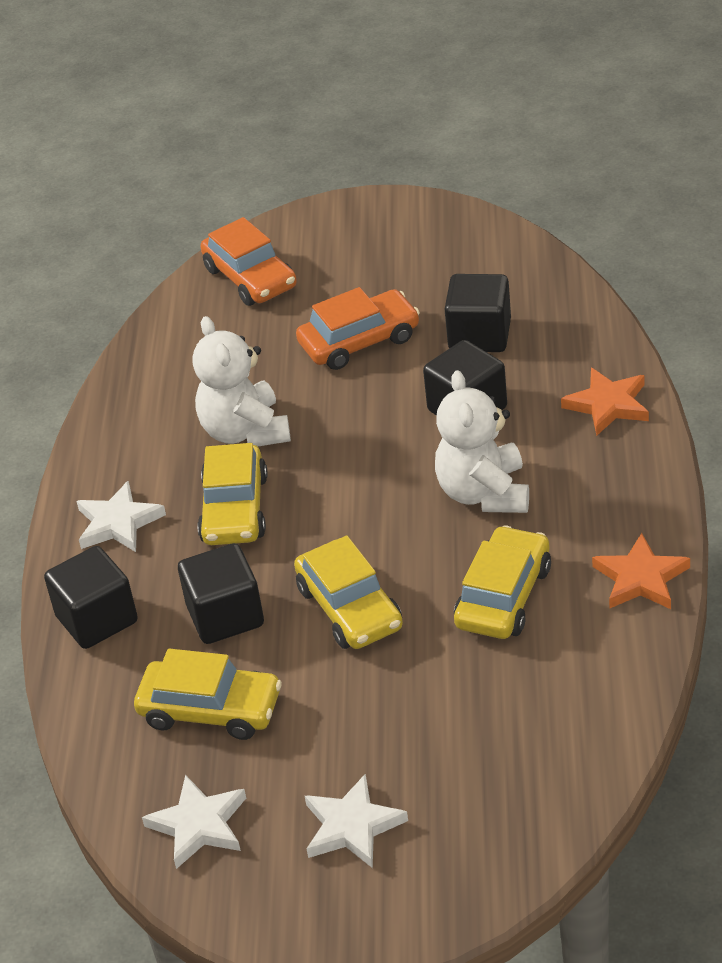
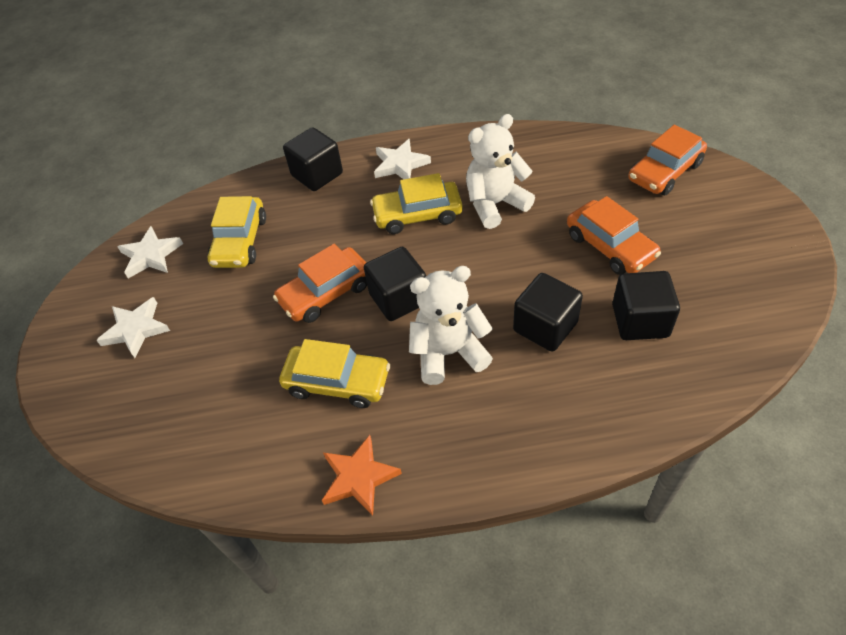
camera: 80 degrees right, 10 degrees up
(225, 616) = (319, 231): black cube -> black cube (398, 298)
(350, 608) = (326, 293): yellow car -> orange car
(608, 405) = (572, 428): orange star -> none

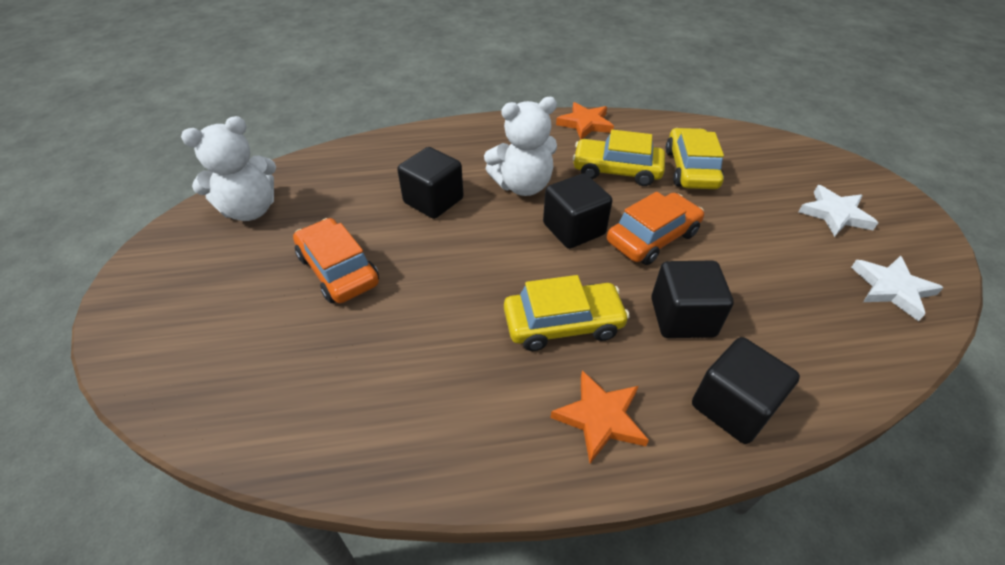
camera: 175 degrees right, 5 degrees down
(240, 241) = (787, 301): yellow car -> yellow car (690, 169)
(400, 164) = (600, 418): white star -> orange star
(495, 204) = (459, 333): white teddy bear -> white teddy bear (250, 210)
(640, 321) = (346, 202): black cube -> black cube (682, 317)
(665, 172) = (208, 371): orange car -> none

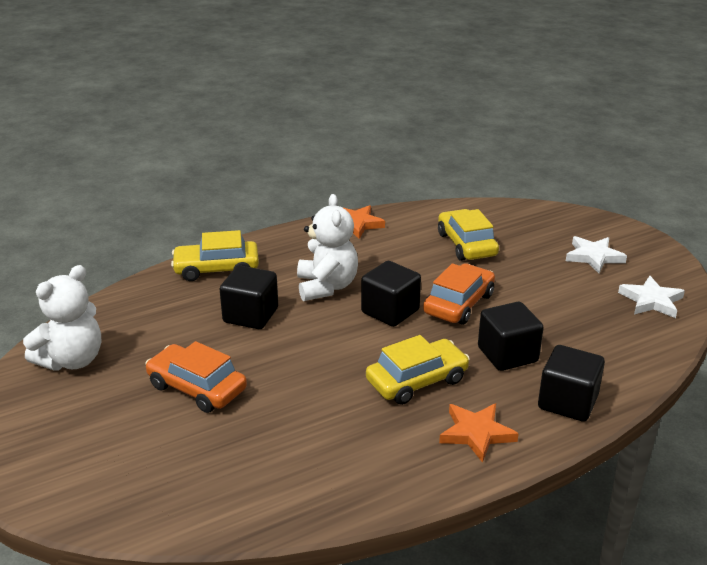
camera: 20 degrees left, 15 degrees down
(523, 186) = (326, 287): white teddy bear -> white teddy bear turned 60 degrees counterclockwise
(616, 170) = (404, 258): yellow car -> yellow car (216, 269)

